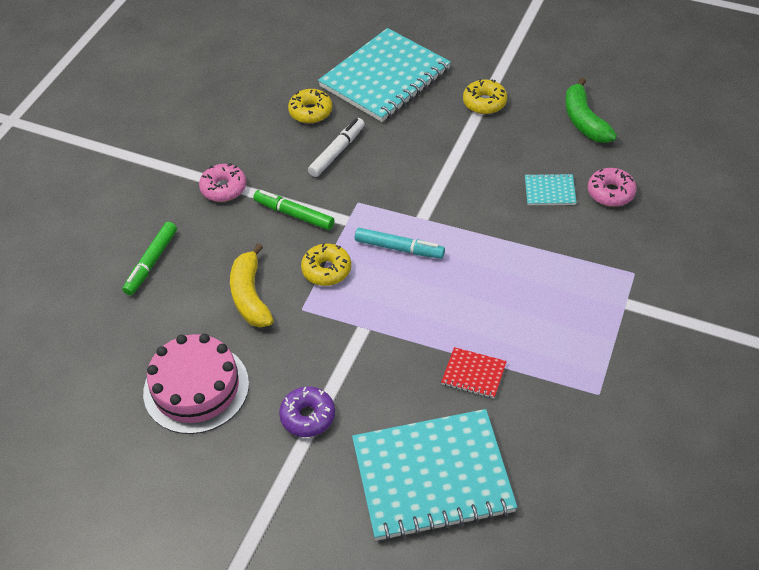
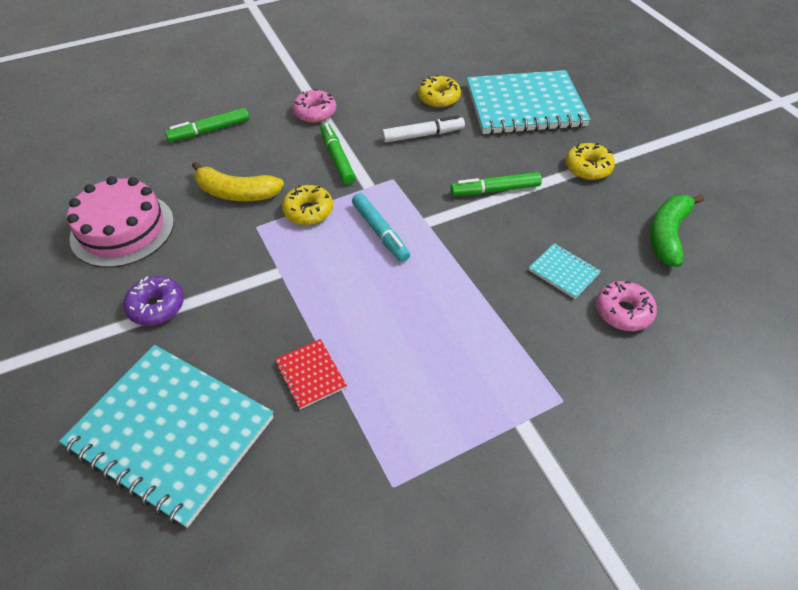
camera: 40 degrees right, 0 degrees up
(250, 296) = (236, 193): yellow banana -> yellow banana turned 105 degrees counterclockwise
(441, 162) = (495, 190): none -> green marker

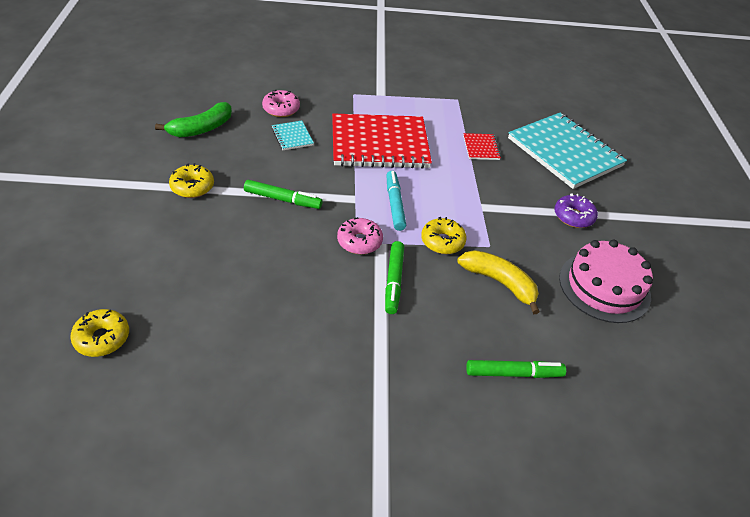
camera: 160 degrees left, 5 degrees down
(315, 112) = (388, 350): pink donut -> pink donut (359, 241)
(423, 135) = (297, 273): white marker -> none
(439, 98) = (243, 312): yellow donut -> yellow donut (102, 338)
(453, 312) = (379, 144): none -> red notebook
(525, 105) = (169, 264): turquoise notebook -> none

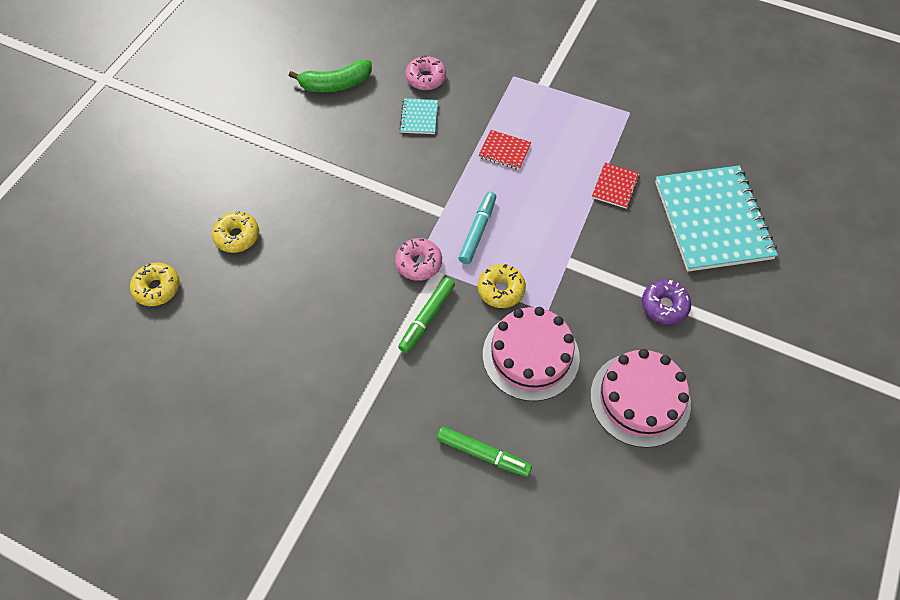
camera: 30 degrees right, 15 degrees up
(192, 187) = (296, 153): yellow donut -> yellow donut (237, 236)
(283, 199) = (371, 192): green marker -> none
(379, 144) = (504, 151): red notebook -> red notebook, size x0.42
(499, 282) = (530, 355): yellow banana -> pink cake

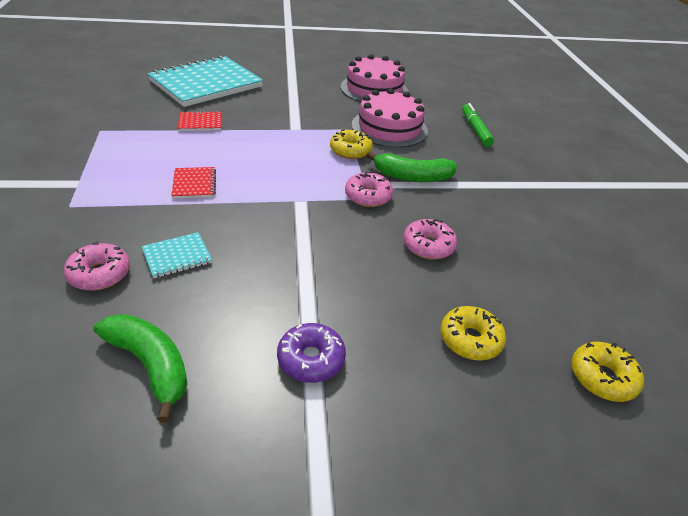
camera: 125 degrees left, 20 degrees down
(331, 269) = (428, 246): none -> pink donut
(427, 318) = (412, 177): green marker -> green banana
(477, 231) = (304, 175): turquoise marker -> none
(664, 306) = (298, 91): purple donut -> purple donut (311, 359)

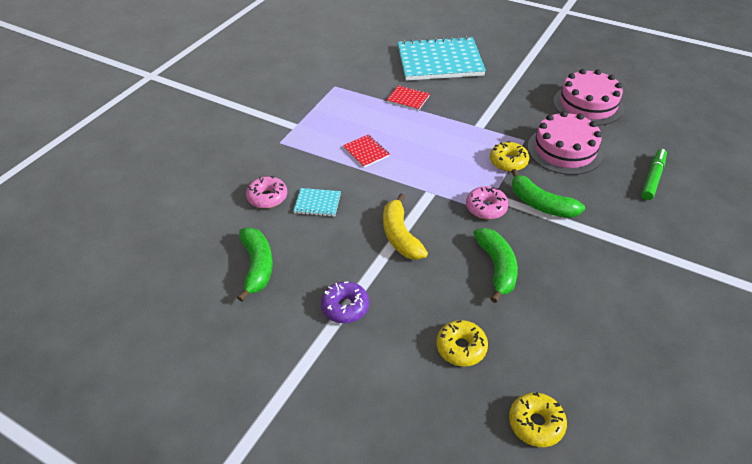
camera: 40 degrees right, 5 degrees up
(194, 184) = (366, 152): red notebook -> red notebook turned 60 degrees counterclockwise
(306, 254) = (400, 236): none -> yellow banana
(428, 246) = (497, 267): pink donut -> green banana

